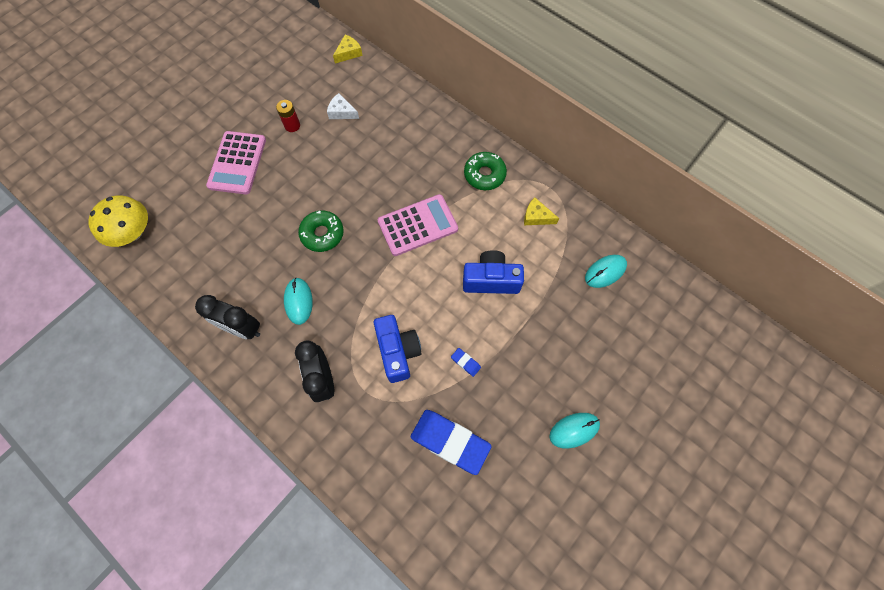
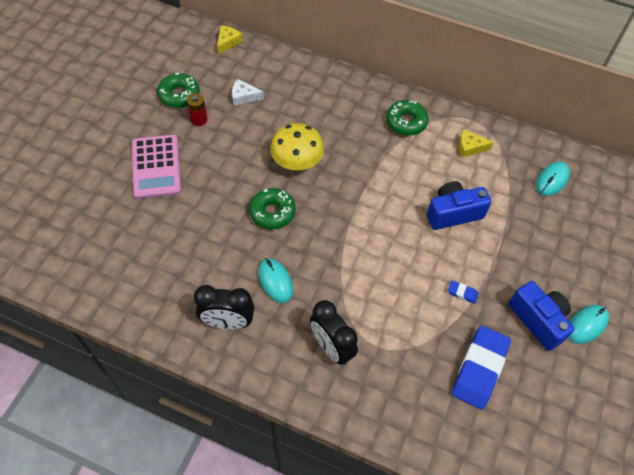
camera: 20 degrees left, 10 degrees down
(133, 232) = (70, 260): yellow mushroom -> yellow mushroom (297, 162)
(284, 97) = (179, 95): none -> green donut
(398, 352) = (394, 301): blue camera -> blue camera (538, 320)
(417, 225) = (363, 181): pink calculator -> none
(450, 441) = (479, 369): blue eraser -> blue eraser turned 75 degrees counterclockwise

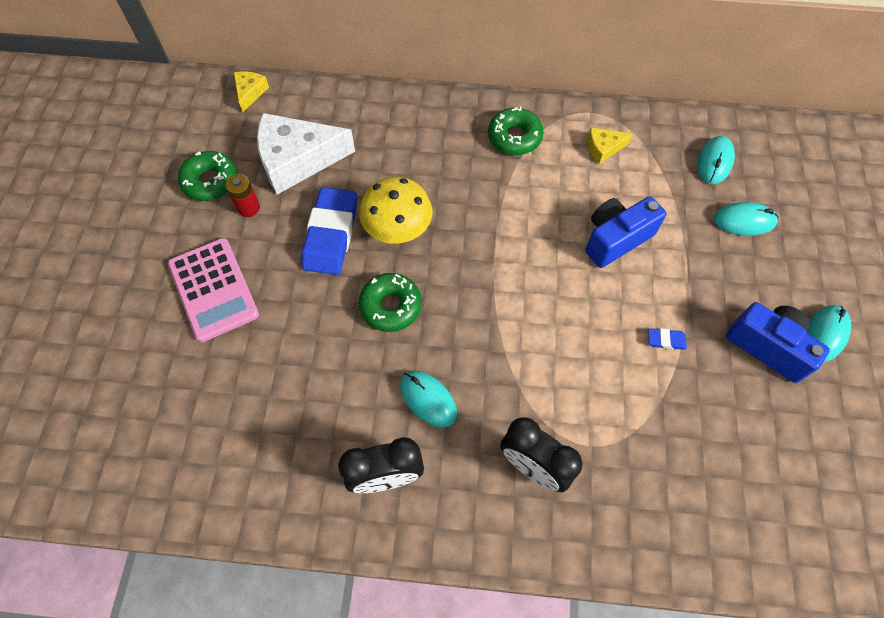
camera: 15 degrees left, 5 degrees up
(244, 97) = (297, 160): white cheese -> white cheese, size x2.15
(479, 369) = (724, 434): blue eraser -> blue eraser (331, 235)
(557, 228) = (744, 221): none -> turquoise mouse

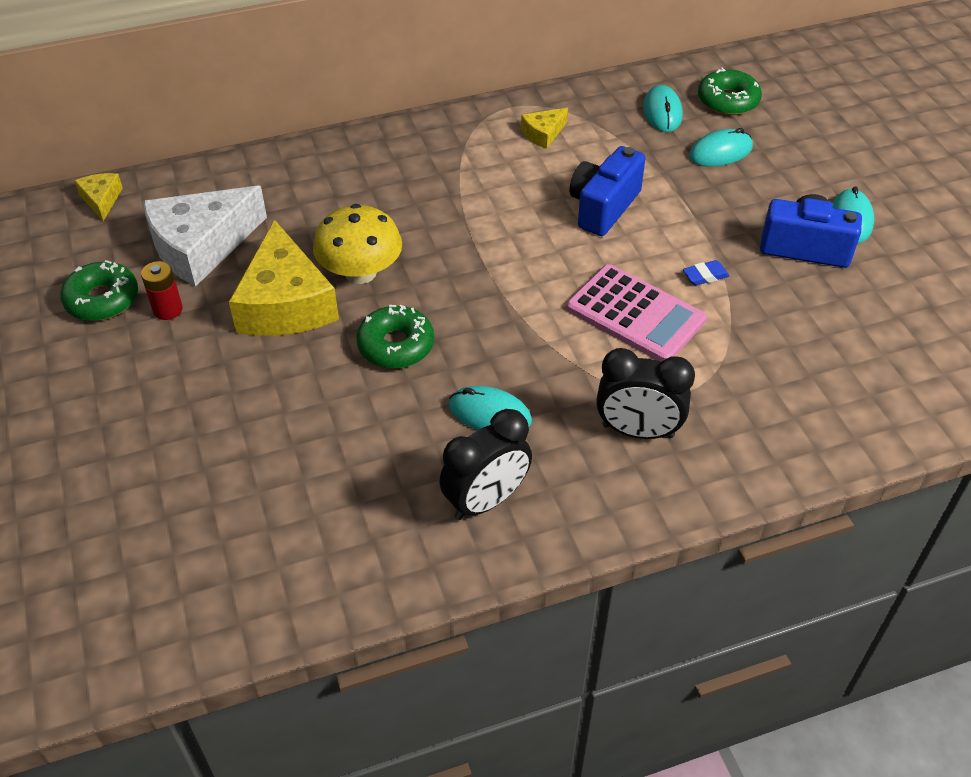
camera: 25 degrees left, 15 degrees down
(213, 289) = (171, 401): pink calculator -> pink calculator (635, 314)
(331, 235) = (285, 303): blue eraser -> yellow cheese
(514, 137) = (442, 151): green donut -> green donut (728, 101)

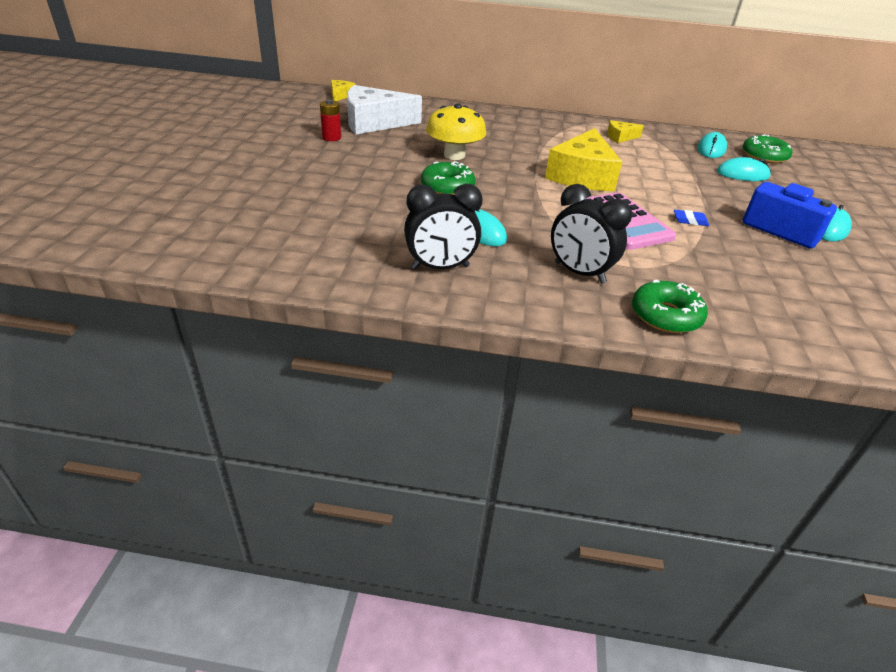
camera: 25 degrees right, 10 degrees down
(102, 299) = (302, 125): green donut -> green donut (665, 316)
(285, 303) = (398, 153): yellow cheese -> yellow cheese (582, 175)
(603, 207) = (637, 173): blue camera -> none

